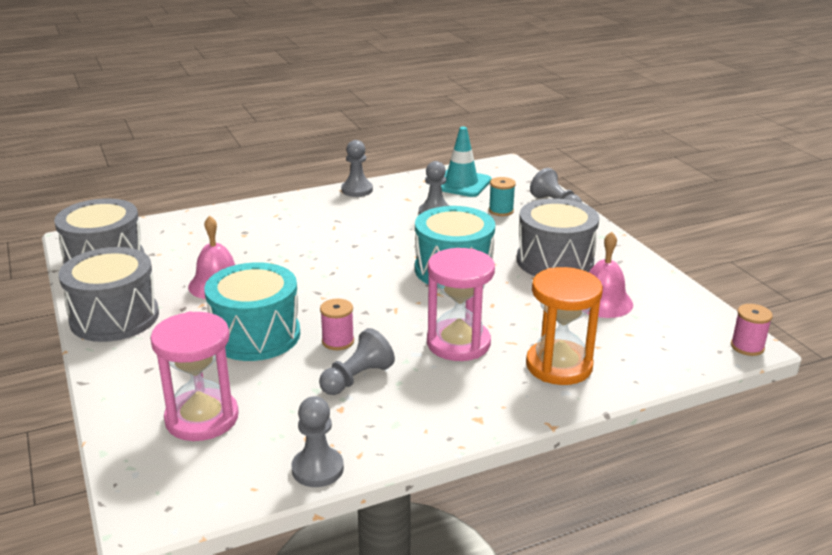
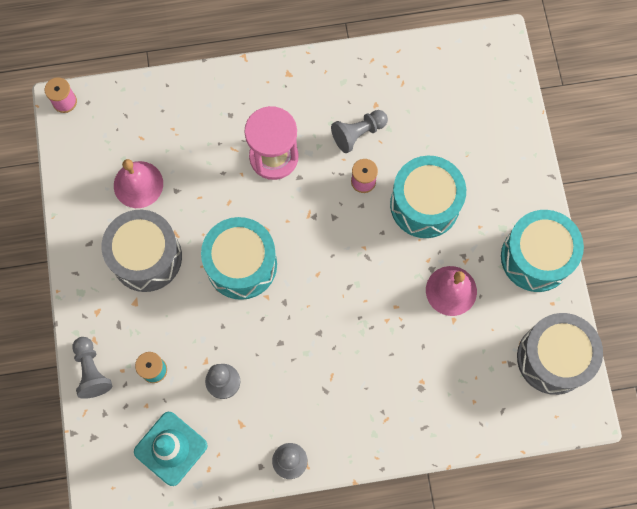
camera: 165 degrees left, 45 degrees up
(114, 317) = (536, 257): grey drum -> turquoise drum
(202, 418) = (468, 117): pink hourglass -> none
(317, 469) = (399, 54): grey pawn -> none
(559, 366) = (211, 113): orange hourglass -> none

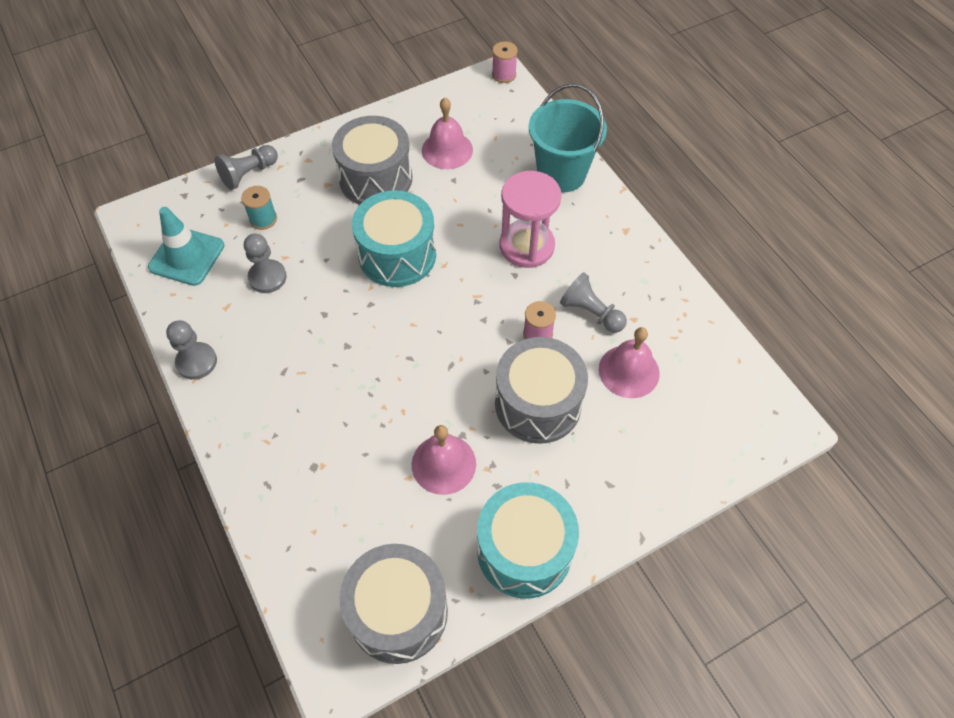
camera: 70 degrees right, 15 degrees down
(207, 99) = (561, 174): none -> turquoise bucket
(420, 128) = (629, 371): none -> pink bell
(424, 204) = (538, 404): turquoise drum -> grey drum

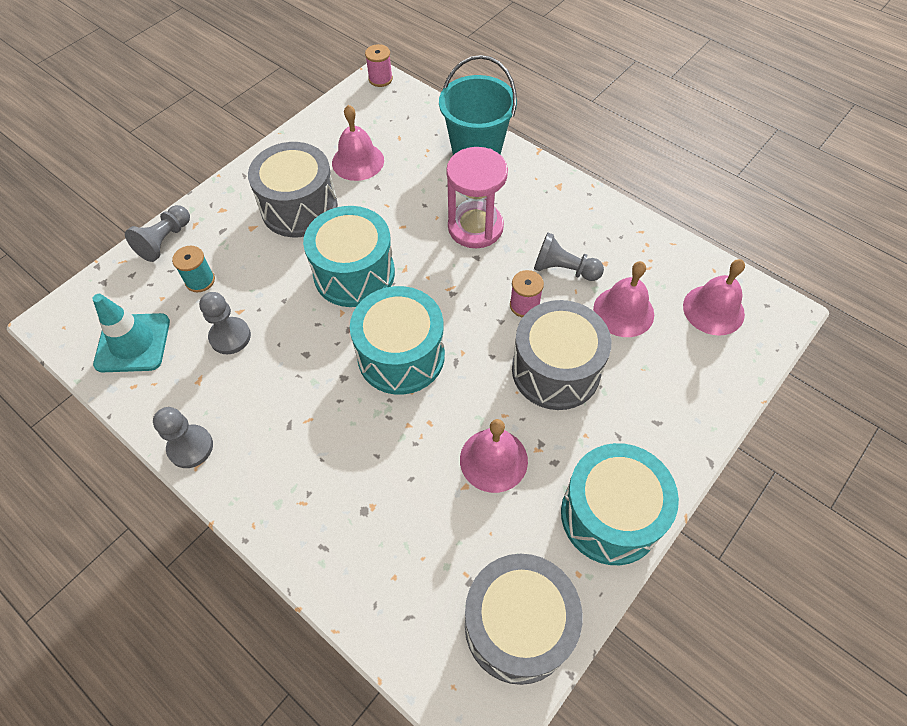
camera: 20 degrees left, 0 degrees up
(405, 343) = (401, 356): none -> turquoise drum
(718, 398) = (713, 309): none -> pink bell

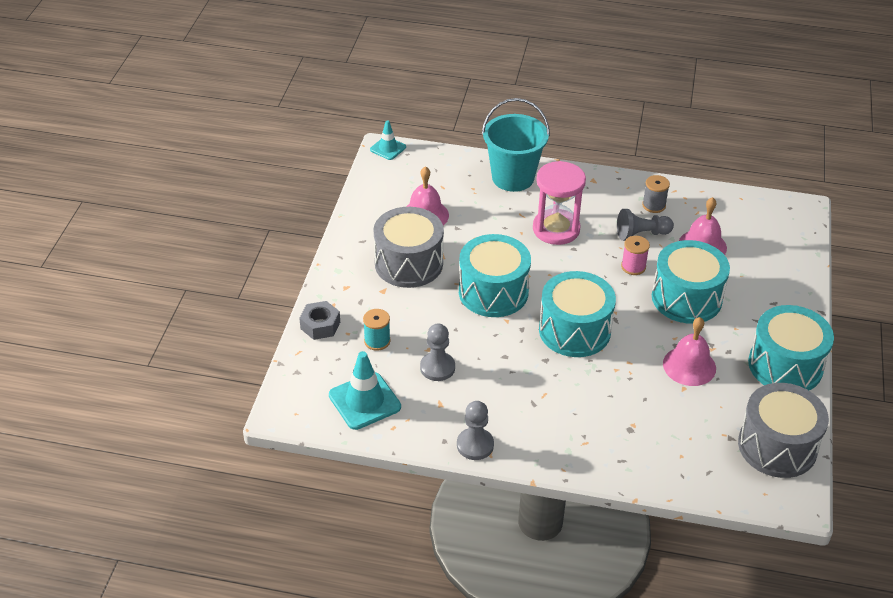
camera: 30 degrees left, 15 degrees down
(165, 241) = (320, 325): grey pawn -> grey nut
(380, 79) = (388, 148): pink spool -> turquoise traffic cone
(556, 370) = (686, 298): grey drum -> turquoise drum
(604, 240) = (654, 205): none -> grey spool
(713, 309) = (759, 223): pink bell -> none

